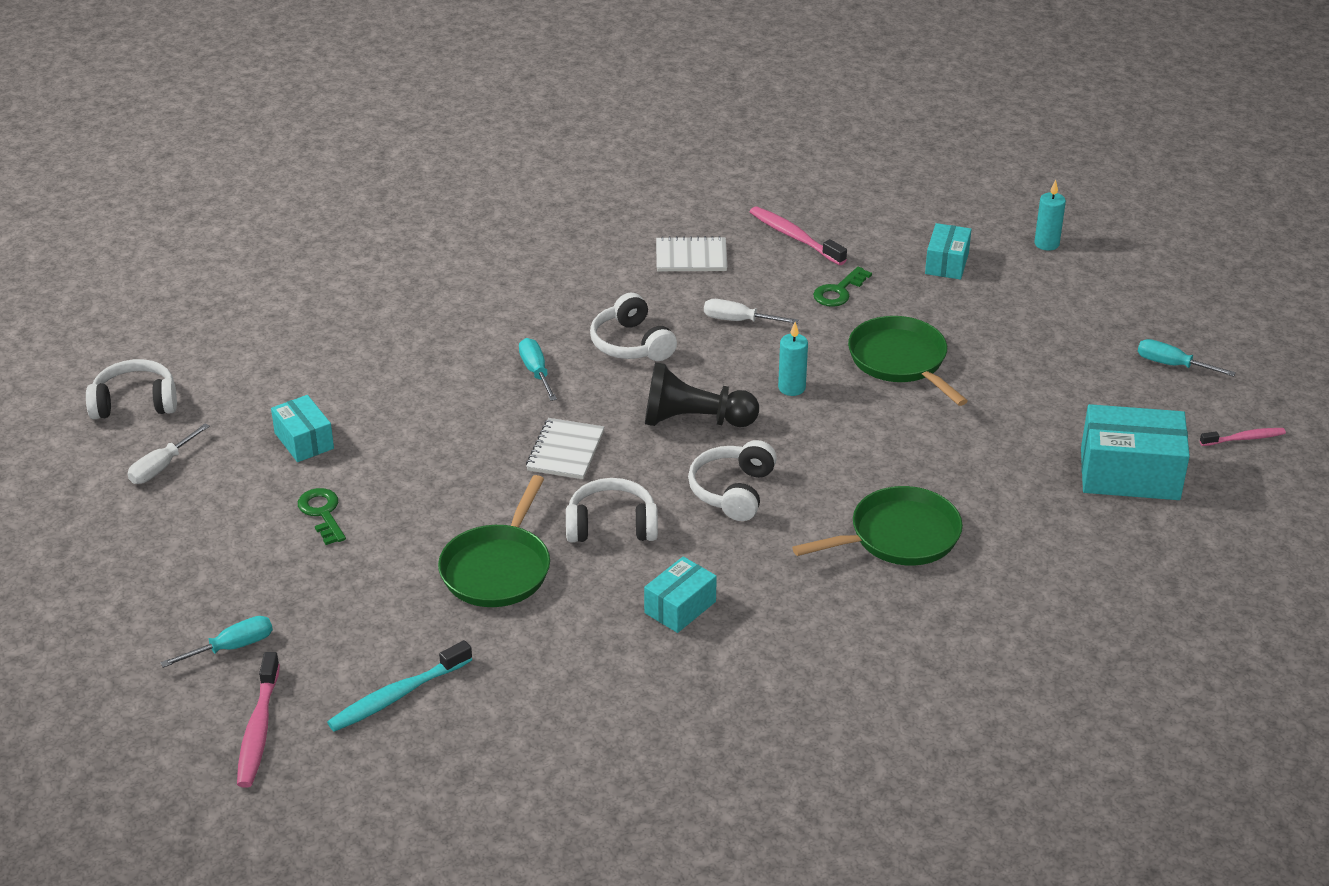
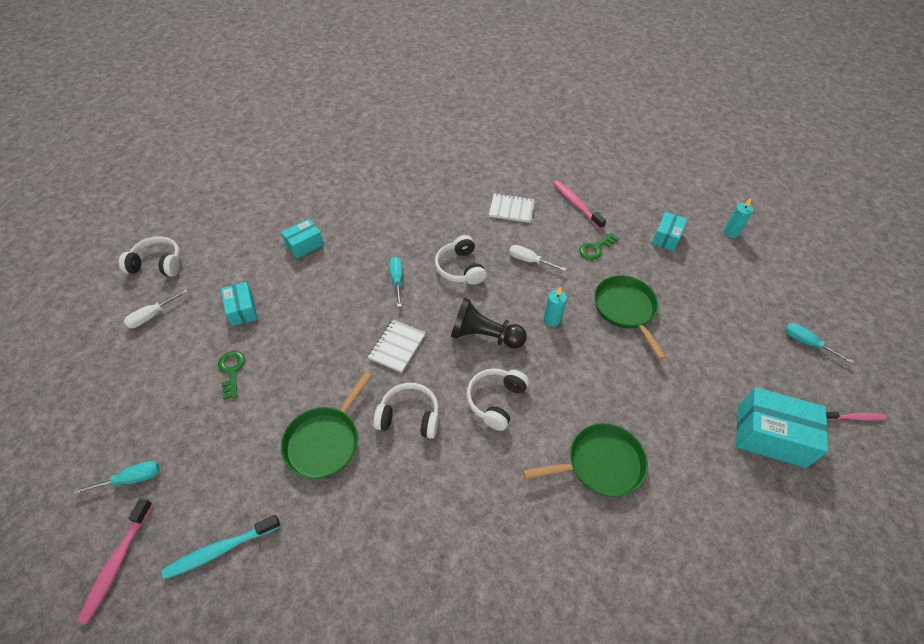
camera: 10 degrees right, 15 degrees up
(680, 607) = (436, 502): turquoise box -> turquoise box (304, 245)

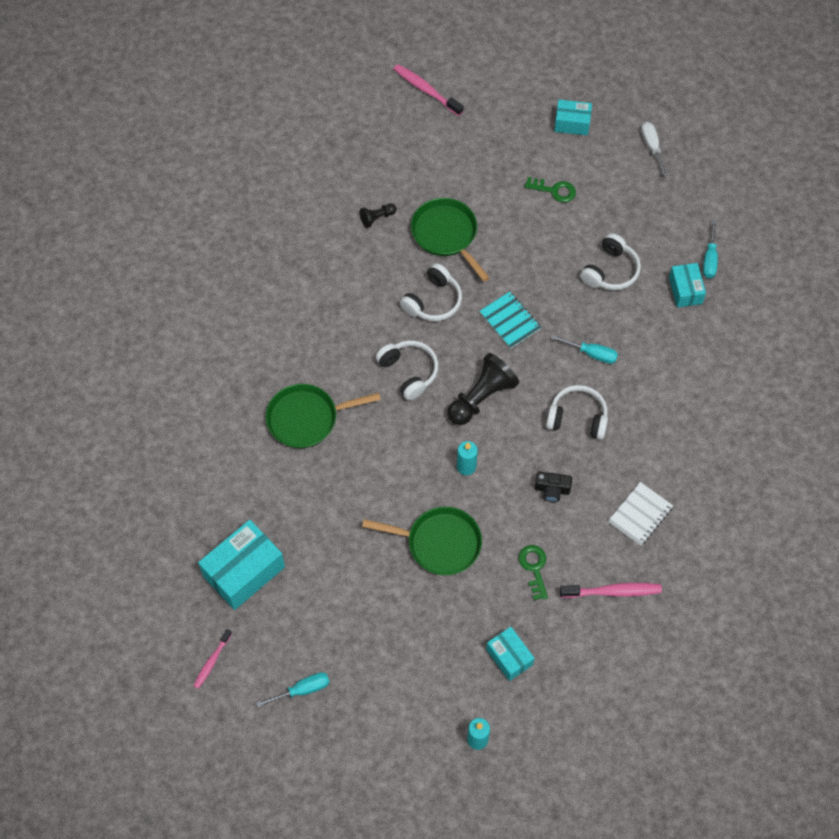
camera: 120 degrees right, 10 degrees up
(131, 479) = (488, 107): turquoise screwdriver -> turquoise screwdriver (710, 259)
(157, 264) = (720, 163): white headphones -> white headphones (610, 271)
(220, 550) = (399, 147): turquoise toothbrush -> none
(242, 310) = (622, 215): turquoise box -> turquoise box (572, 123)
(332, 522) = (377, 218): none -> black pawn
(397, 346) = (510, 321): white notebook -> turquoise notebook
(530, 261) = (552, 490): white screwdriver -> black camera
(600, 464) = (307, 418): green pan -> green pan turned 60 degrees clockwise

